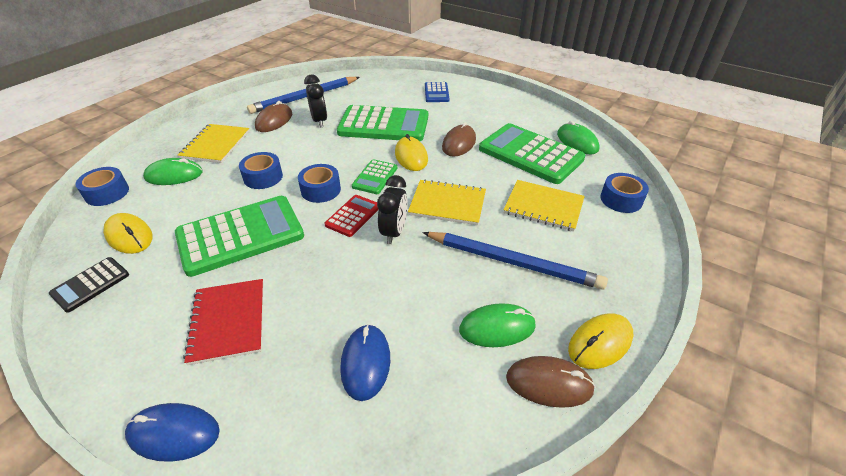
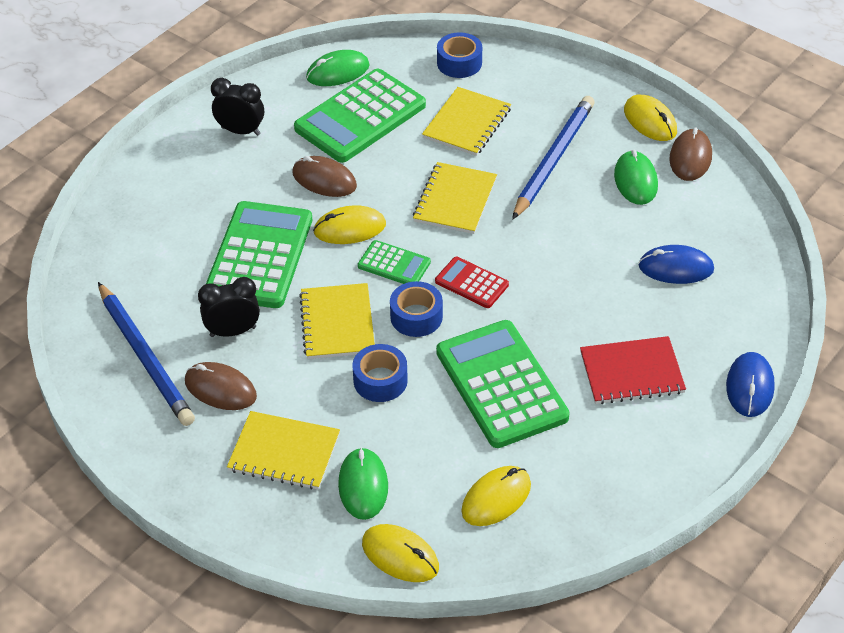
camera: 85 degrees left, 5 degrees up
(90, 284) = (580, 509): black calculator -> none
(107, 193) = (400, 555): blue tape -> yellow mouse
(320, 157) = (337, 323): none -> yellow notebook
(394, 232) = (503, 247): black clock -> black clock (241, 131)
(436, 93) = (169, 193): blue calculator -> none

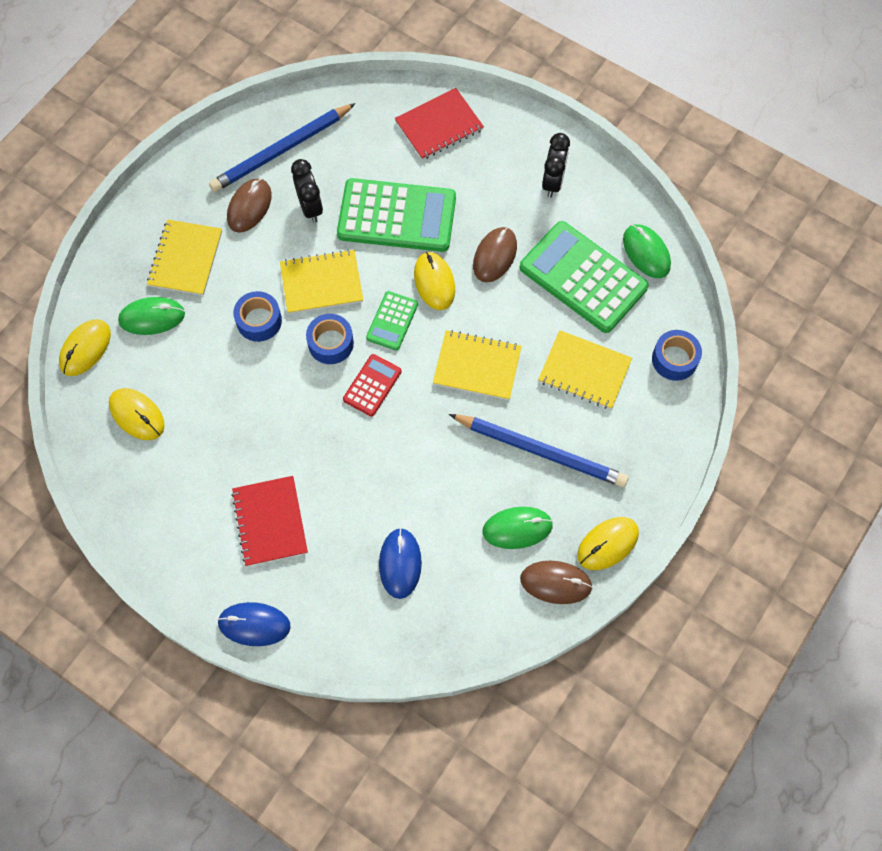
camera: 85 degrees right, 20 degrees up
(145, 216) = (439, 125): none -> red notebook
(501, 384) = (255, 414): green calculator -> none

